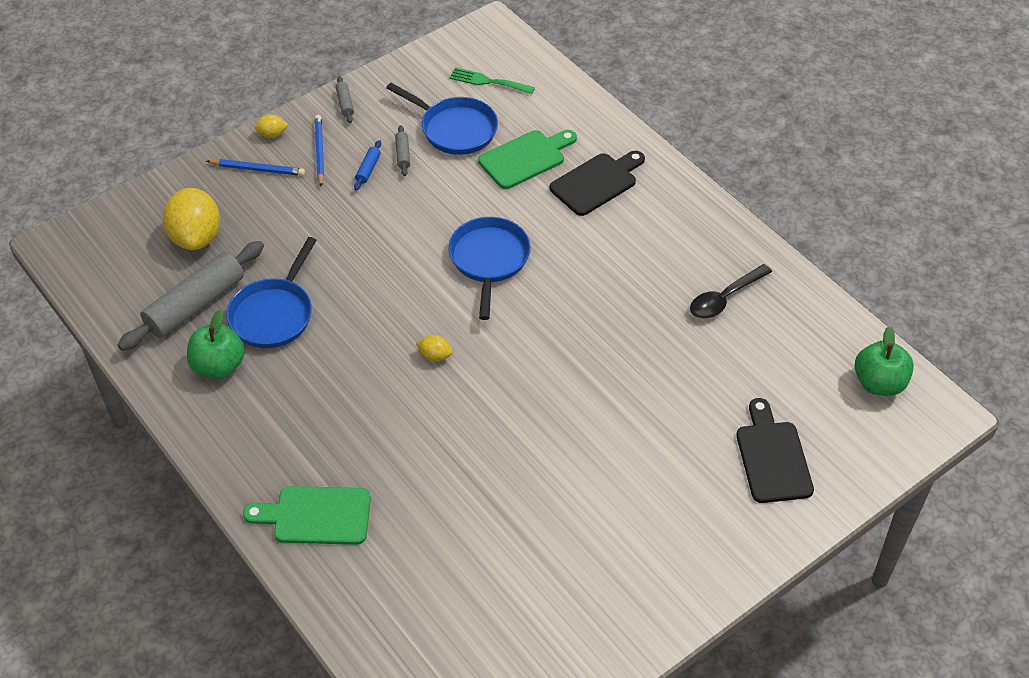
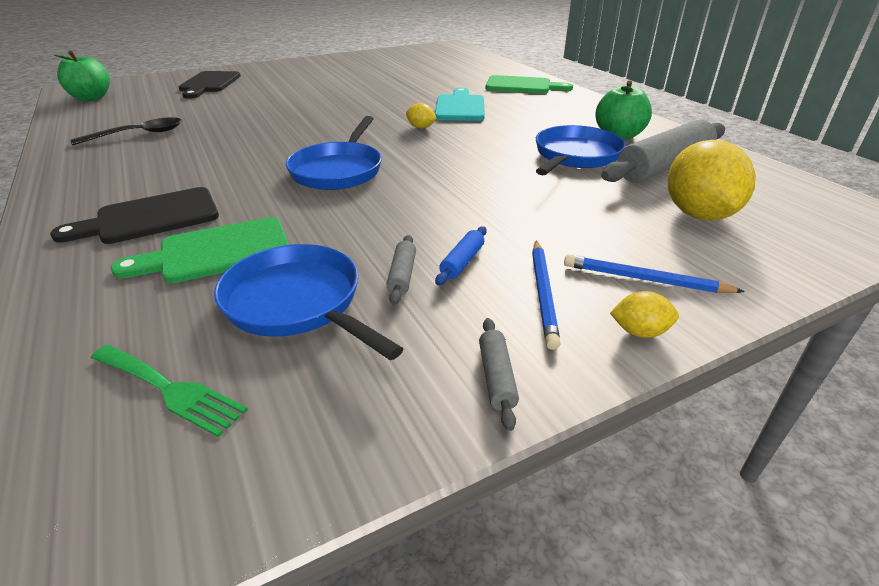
camera: 170 degrees left, 15 degrees down
(399, 421) = (460, 107): none -> turquoise cutting board

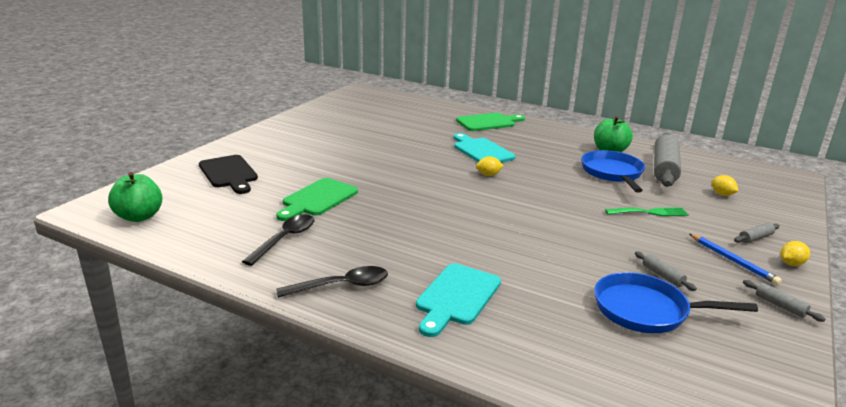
camera: 35 degrees left, 10 degrees down
(93, 178) = (341, 286): none -> black spoon
(151, 217) = (456, 297): black cutting board -> turquoise cutting board
(170, 390) = (678, 374): green fork -> green fork (650, 212)
(217, 252) = (547, 301): green cutting board -> green cutting board (318, 199)
(338, 170) = (502, 223): blue pan -> none
(462, 262) = (674, 258): blue rolling pin -> none
(644, 279) = (755, 238): blue pencil -> grey rolling pin
(698, 214) = (722, 194): yellow lemon -> yellow lemon, size x0.45

